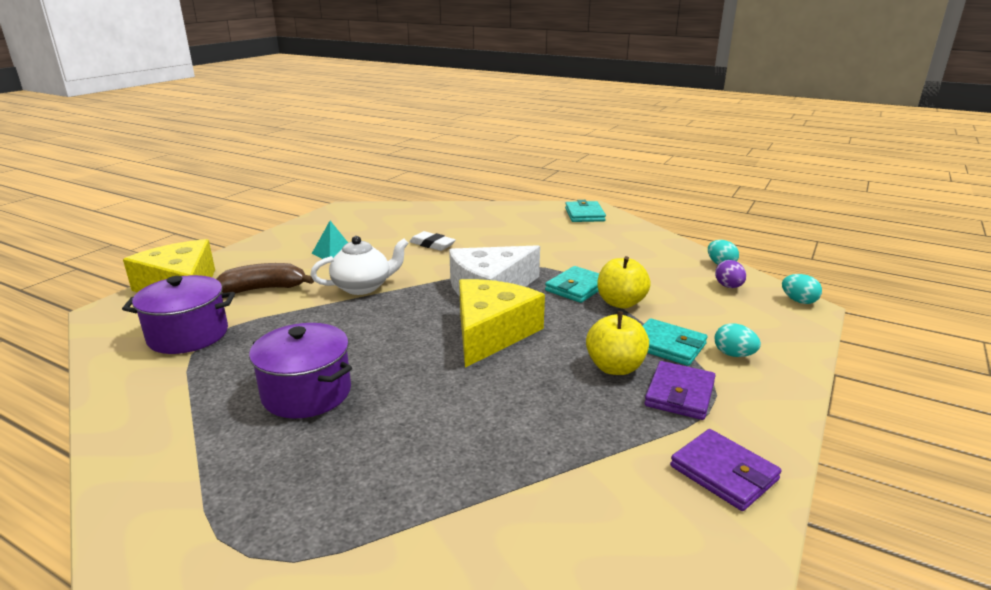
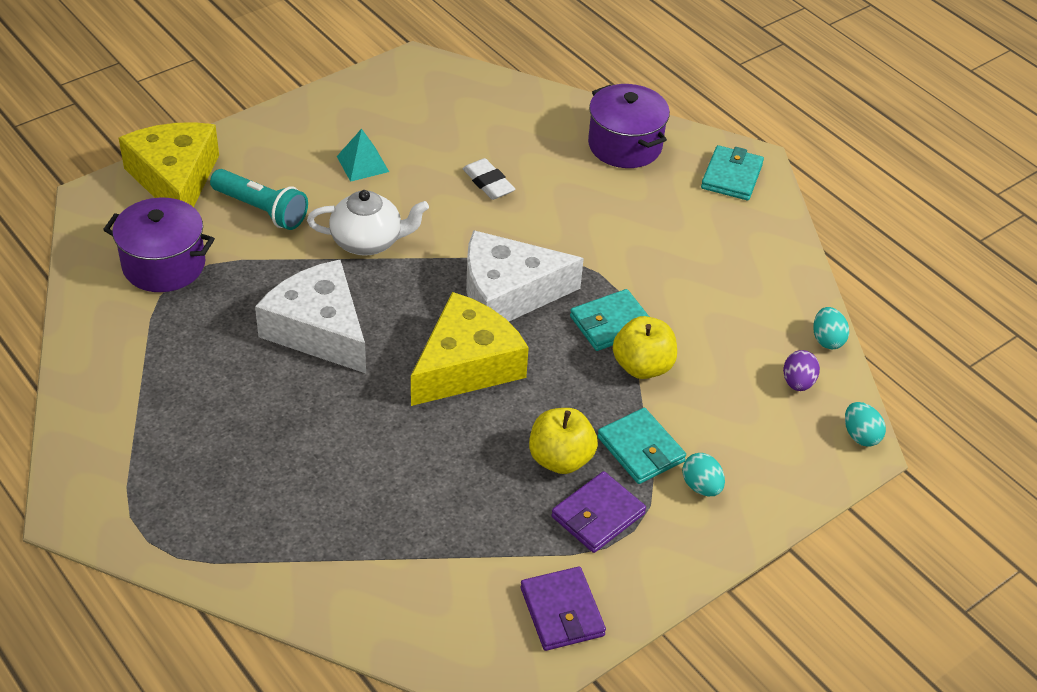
camera: 20 degrees right, 20 degrees up
(264, 288) = (261, 210): brown banana -> turquoise flashlight
(307, 393) = (248, 387): purple pot -> purple pot (625, 145)
(352, 341) = (319, 330): none -> white cheese

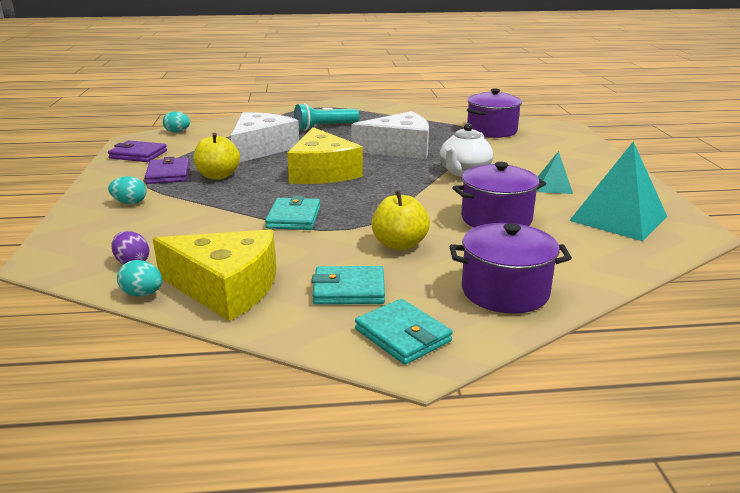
camera: 125 degrees right, 20 degrees down
(175, 179) = (571, 142): yellow cheese -> yellow cheese (226, 288)
(261, 210) = (523, 155): turquoise flashlight -> turquoise flashlight (324, 127)
(420, 109) = (618, 218): none -> turquoise pyramid
(488, 183) = (496, 219): white eraser -> purple pot
(507, 293) = (367, 196): white cheese -> white cheese (261, 148)
(641, 449) = (185, 196): turquoise wallet -> turquoise wallet (349, 290)
(642, 366) = (242, 215): yellow apple -> yellow apple (399, 244)
(860, 436) = (49, 267): turquoise egg -> turquoise egg (177, 132)

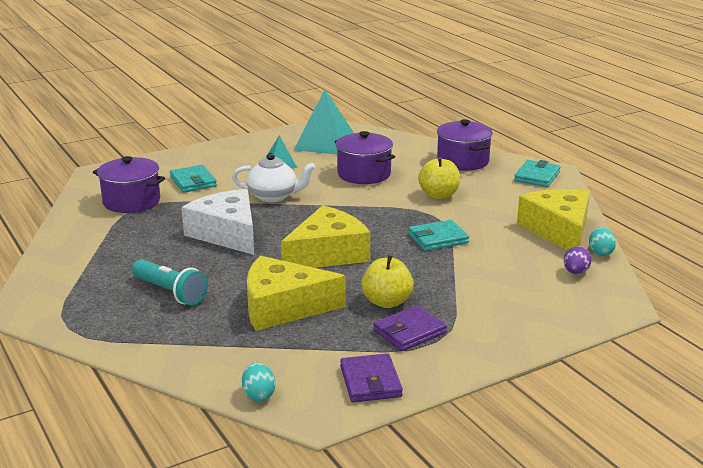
camera: 115 degrees left, 0 degrees up
(130, 203) = (493, 321): turquoise egg -> none
(261, 148) = (283, 307): white cheese -> yellow cheese
(349, 290) = (513, 197): turquoise wallet -> turquoise wallet (193, 182)

